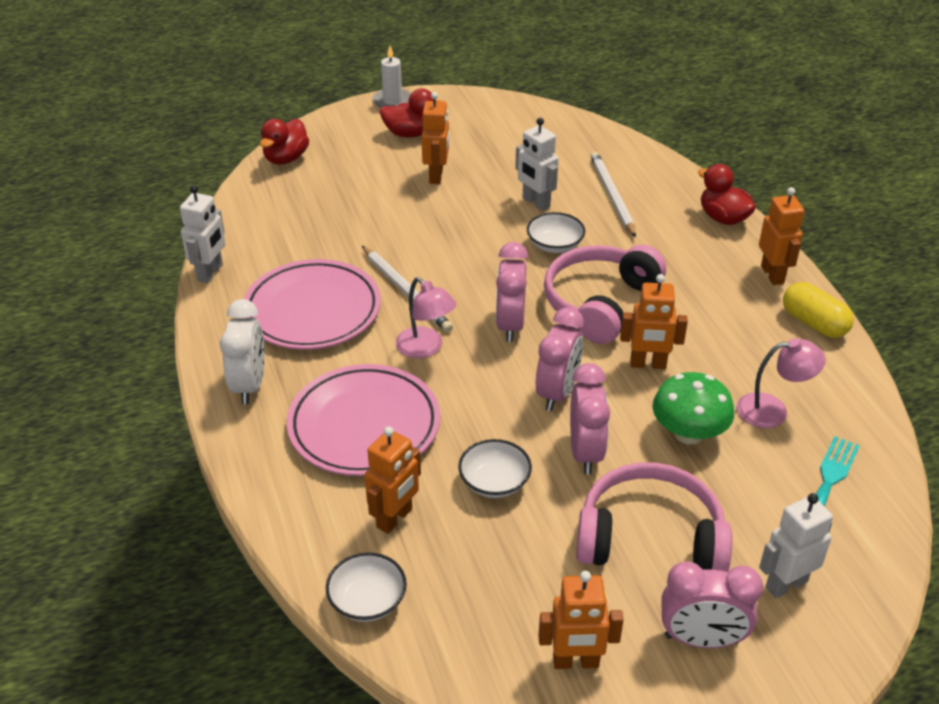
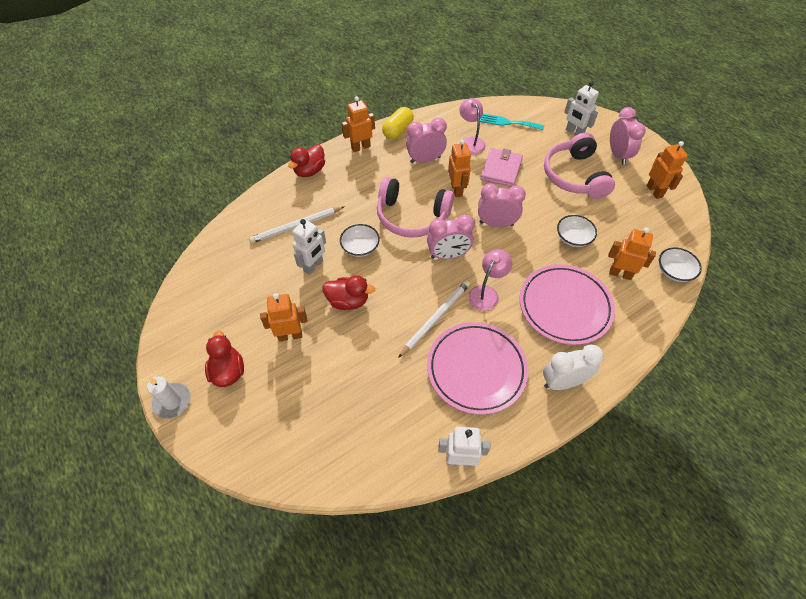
camera: 105 degrees left, 15 degrees up
(286, 158) = (283, 463): red duck -> red duck (348, 301)
(585, 452) = (534, 205): pink clock -> pink clock (425, 160)
(688, 433) = (501, 169): green mushroom -> pink wallet

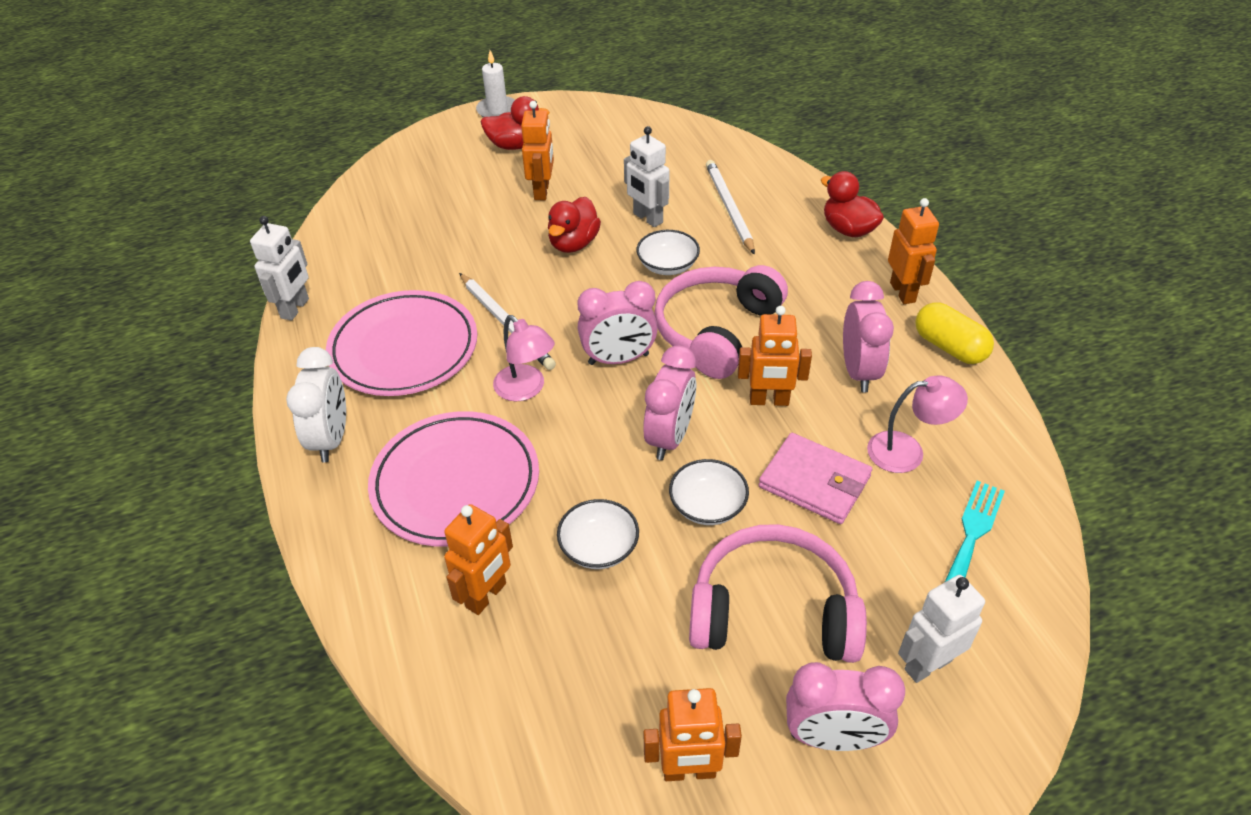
camera: 105 degrees right, 10 degrees down
(448, 255) = (618, 359): pink clock -> pink clock turned 105 degrees counterclockwise
(674, 271) = (452, 700): white bowl -> white bowl (707, 506)

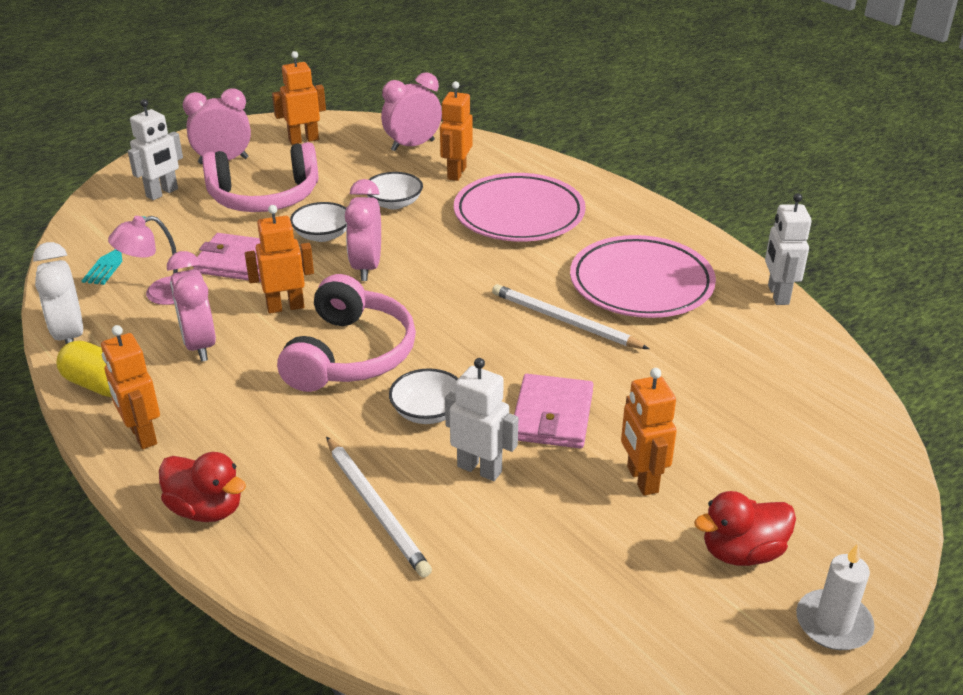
camera: 160 degrees right, 10 degrees down
(331, 439) = (636, 220): white clock -> white clock (69, 335)
(526, 389) = (507, 276): pink lamp -> none
(573, 243) = (552, 415): red duck -> pink wallet
(618, 359) = (437, 312): pink clock -> pink clock (412, 145)

